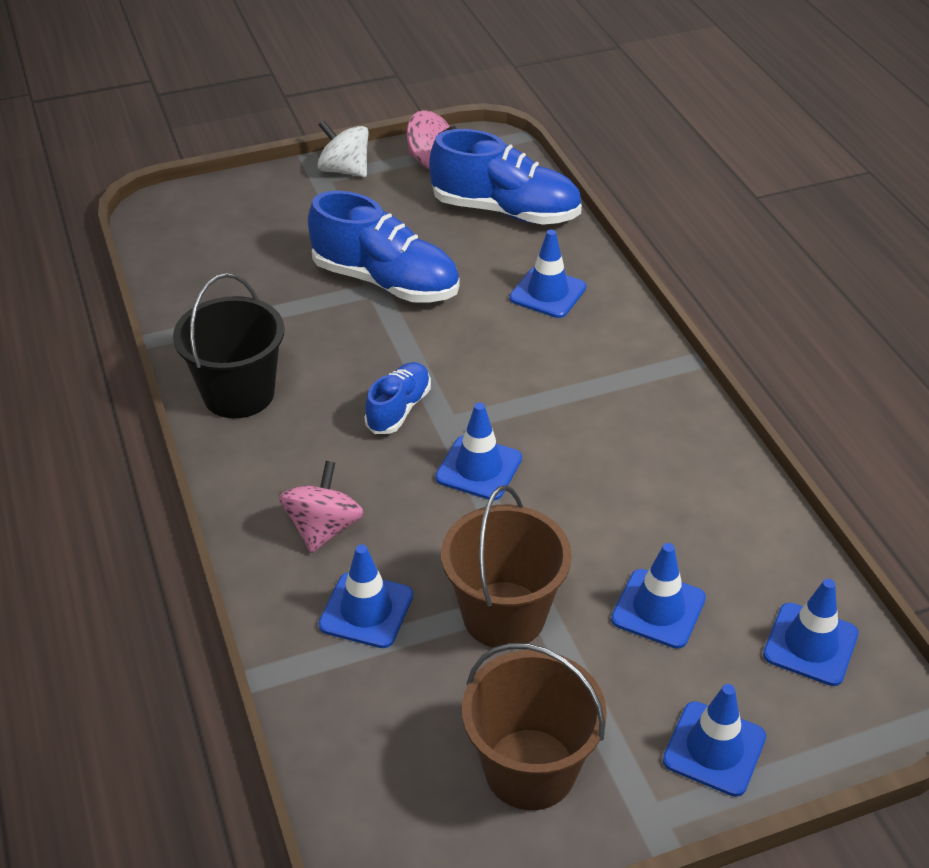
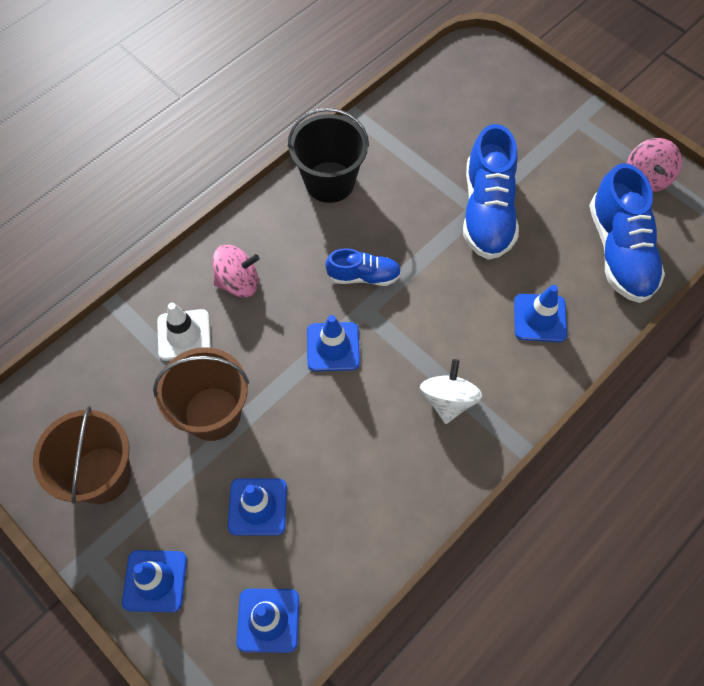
camera: 65 degrees right, 20 degrees up
(344, 170) = (596, 130): white spinning top -> white spinning top (448, 400)
(366, 610) = (184, 335): blue traffic cone -> white traffic cone

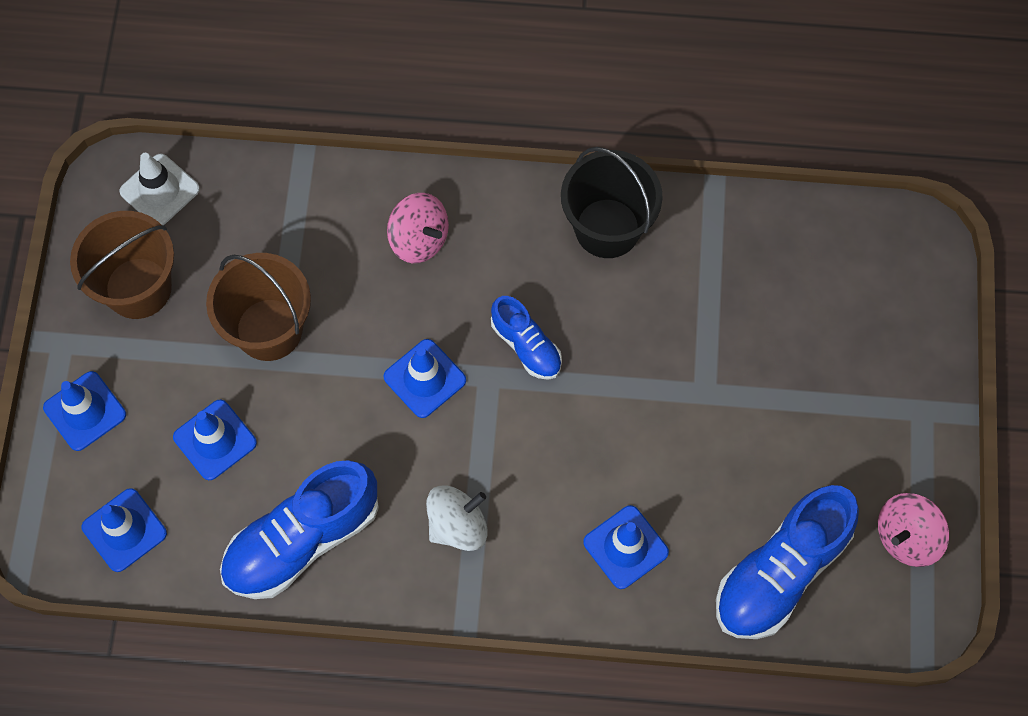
camera: 50 degrees right, 5 degrees up
(184, 335) = (324, 239): white traffic cone -> white traffic cone (159, 190)
(487, 211) = (710, 405): blue shoe -> blue shoe (302, 540)

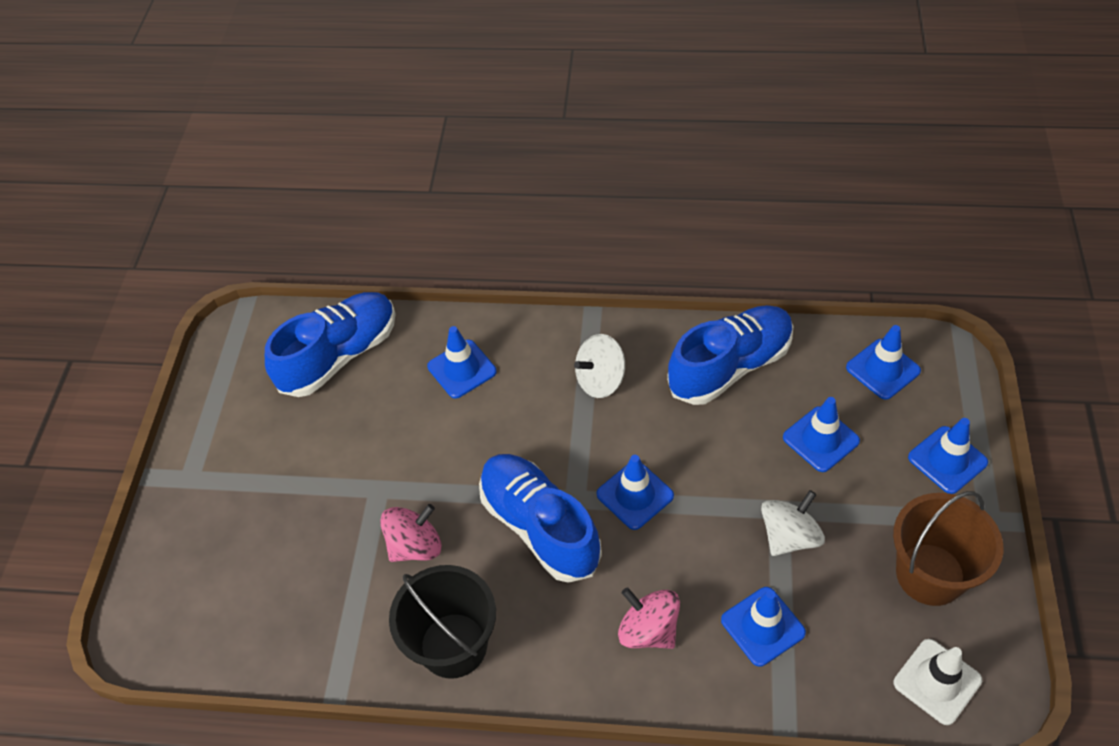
camera: 175 degrees left, 15 degrees down
(269, 329) = (789, 536): brown bucket -> white spinning top
(310, 241) = (762, 626): none -> blue traffic cone
(526, 346) = (540, 526): blue shoe -> blue shoe, size x1.81
(906, 537) = (232, 382): pink spinning top -> pink spinning top (415, 546)

